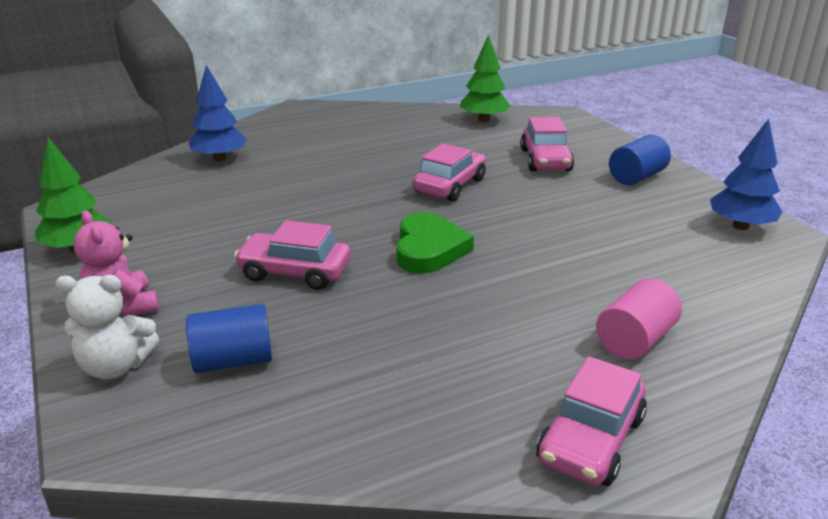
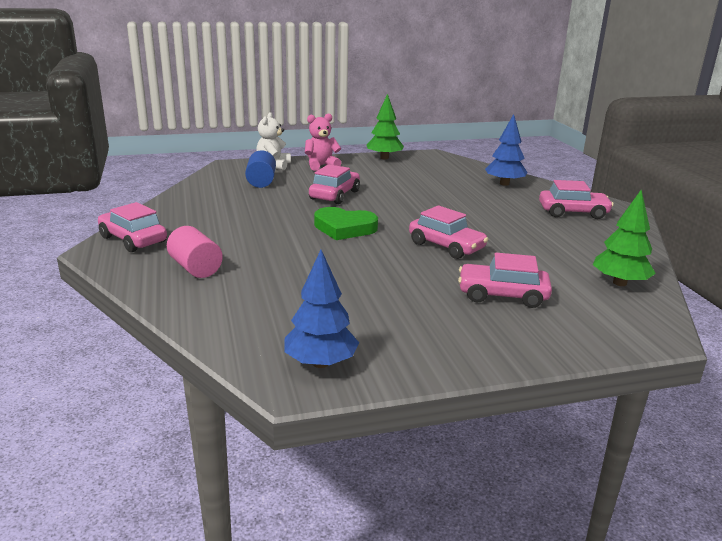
camera: 100 degrees right, 5 degrees down
(316, 128) = (573, 212): none -> pink car
(636, 177) = (454, 335): blue cylinder -> none

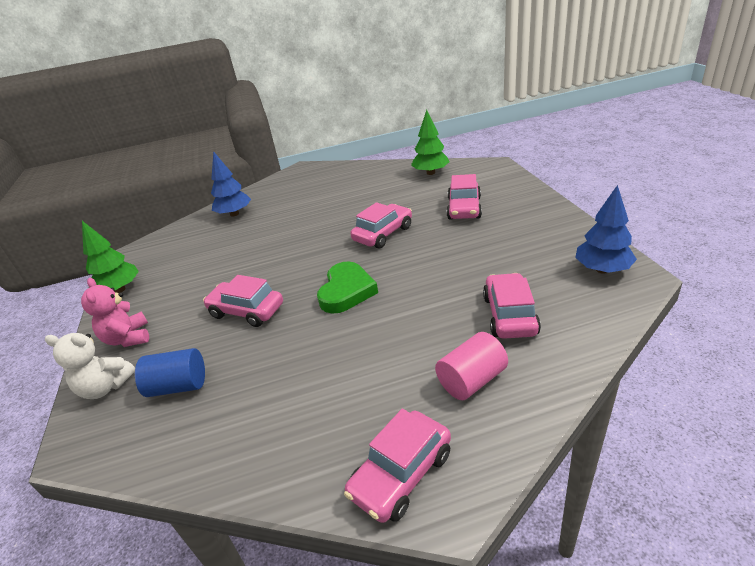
camera: 85 degrees left, 10 degrees up
(573, 212) = (308, 185): pink car -> pink car (509, 315)

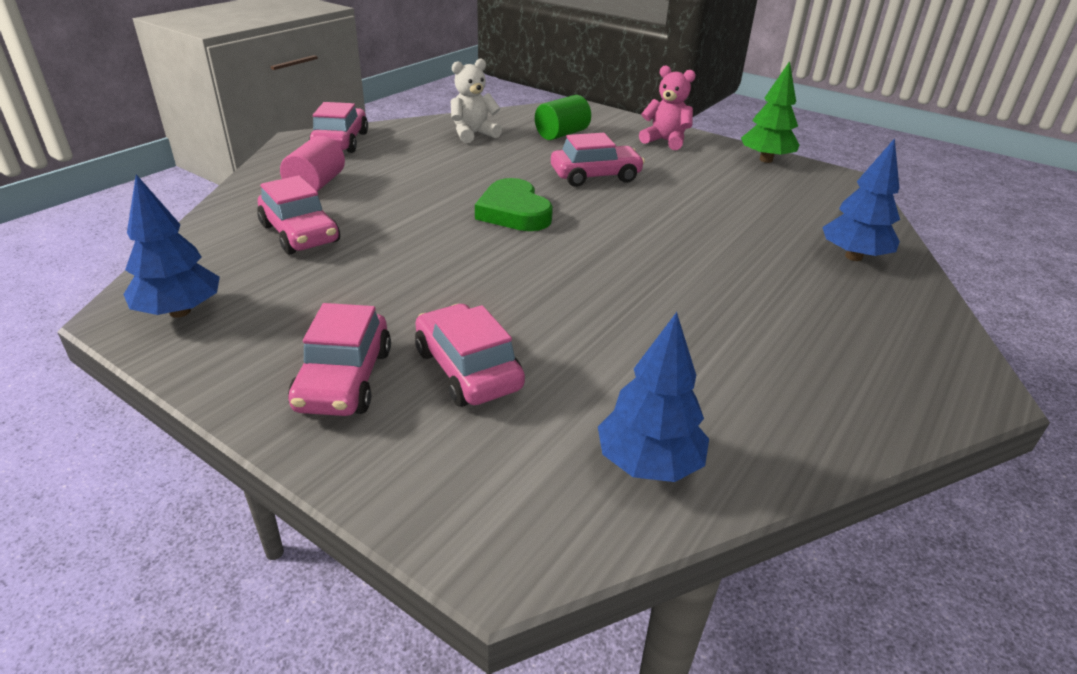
camera: 135 degrees right, 0 degrees up
(105, 387) = (616, 123): white teddy bear -> white teddy bear (473, 134)
(178, 386) = (562, 134): blue cylinder -> green cylinder
(383, 234) = (560, 285): pink car -> pink car (344, 379)
(430, 173) = (648, 463): green tree -> blue tree

